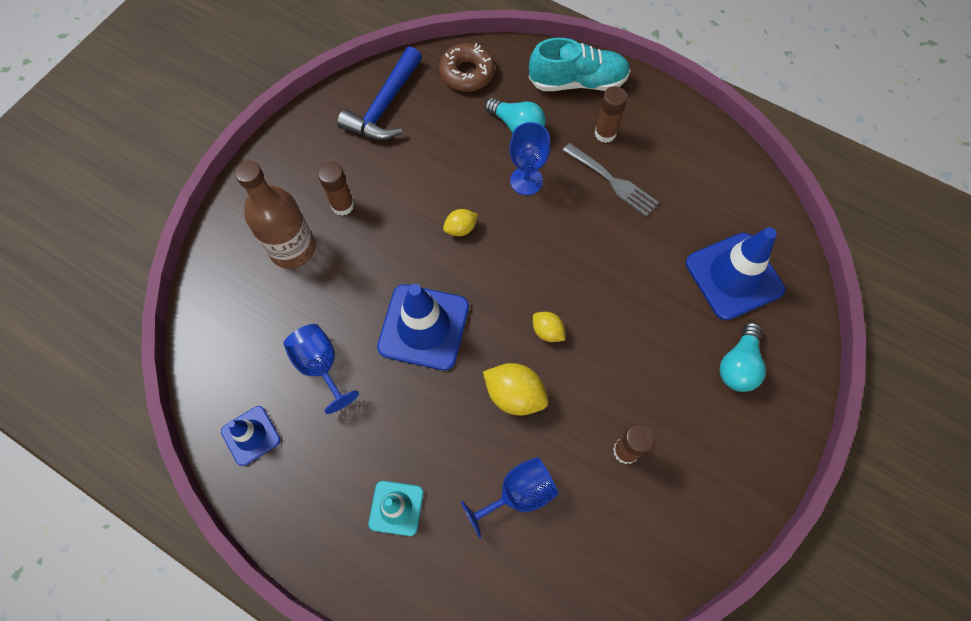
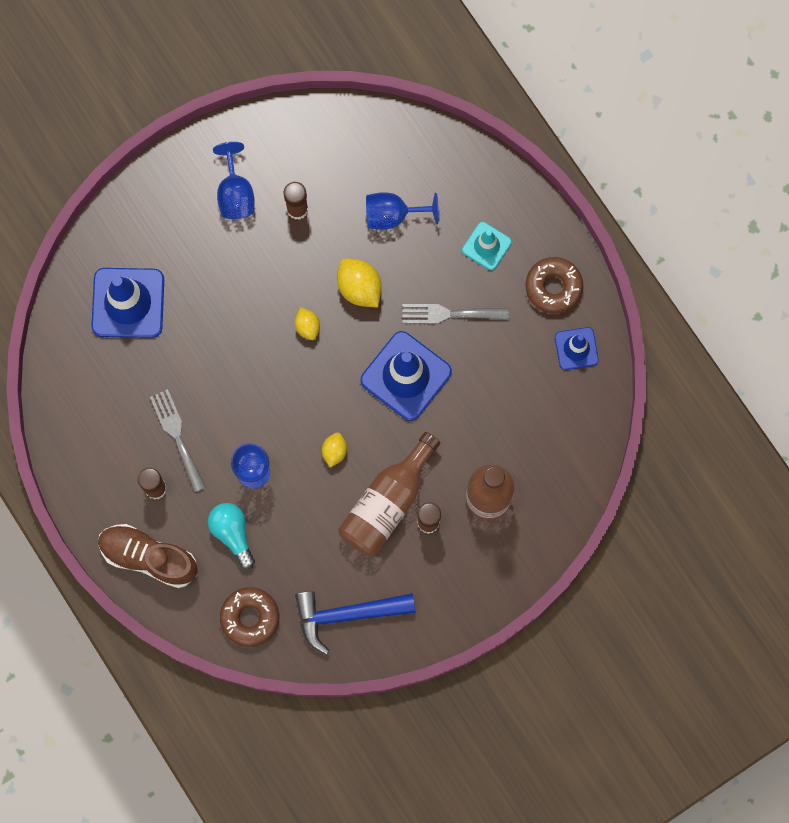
camera: 155 degrees left, 10 degrees up
(300, 494) = (553, 287): none -> brown donut
(320, 366) = (502, 381): blue goblet -> blue goblet (235, 194)
(384, 106) = (346, 615): blue hammer -> blue hammer turned 150 degrees counterclockwise
(389, 206) = (387, 503): none -> brown bottle
(405, 411) = (450, 314): none -> grey fork
(460, 229) = (334, 451): yellow lemon -> yellow lemon turned 75 degrees counterclockwise
(578, 82) = (149, 557): turquoise shoe -> brown shoe
(738, 365) = (172, 232): turquoise light bulb -> none

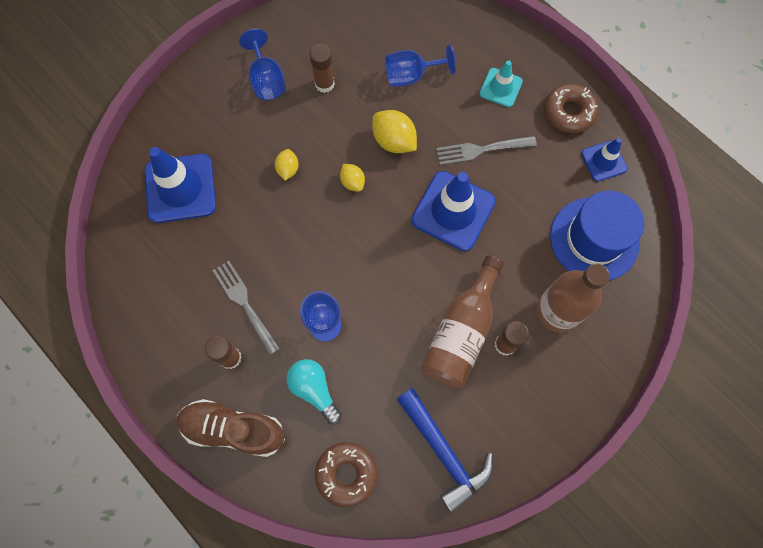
camera: 10 degrees left, 5 degrees down
(334, 451) = (400, 292): yellow lemon -> yellow lemon (288, 169)
(346, 615) = (444, 453): blue hammer -> blue hammer turned 105 degrees counterclockwise
(544, 431) = (594, 239): none -> blue hat

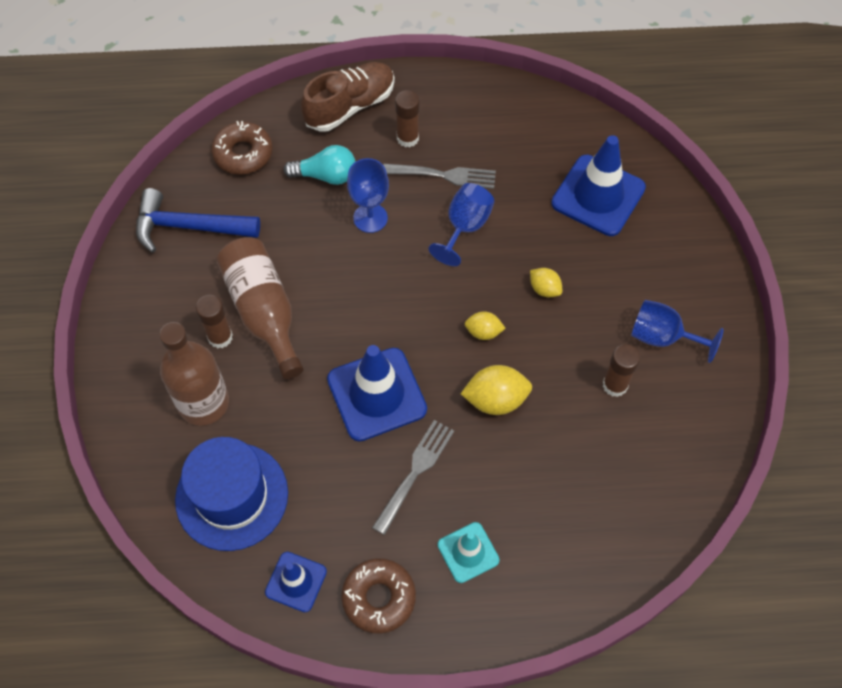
camera: 130 degrees right, 10 degrees down
(411, 76) = (557, 474): blue goblet -> blue goblet (465, 227)

